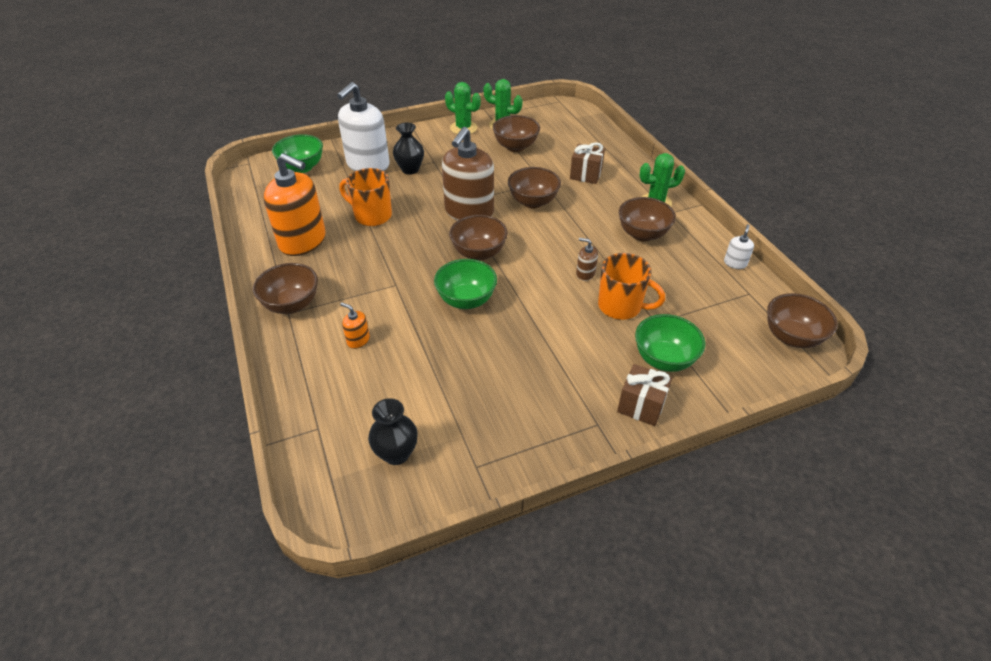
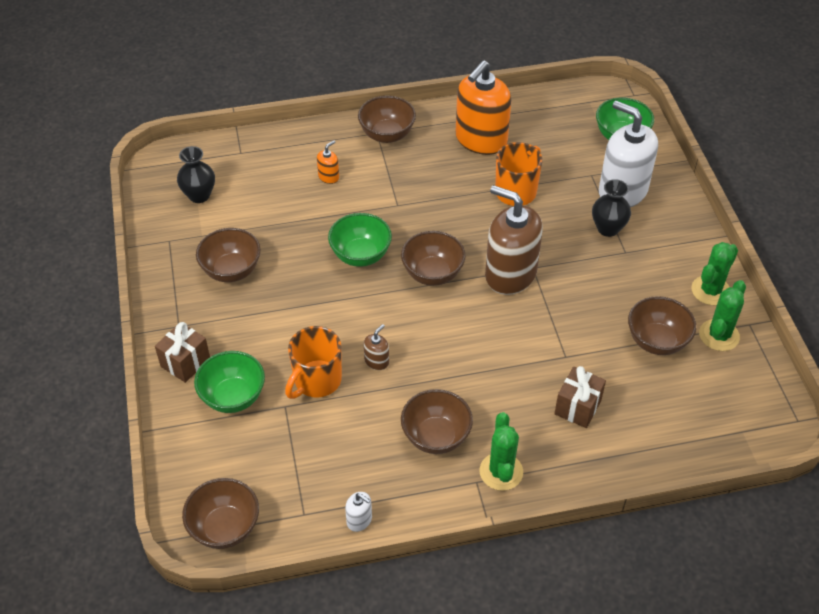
camera: 100 degrees right, 5 degrees up
(533, 202) = (522, 338): brown bowl -> brown bowl (231, 270)

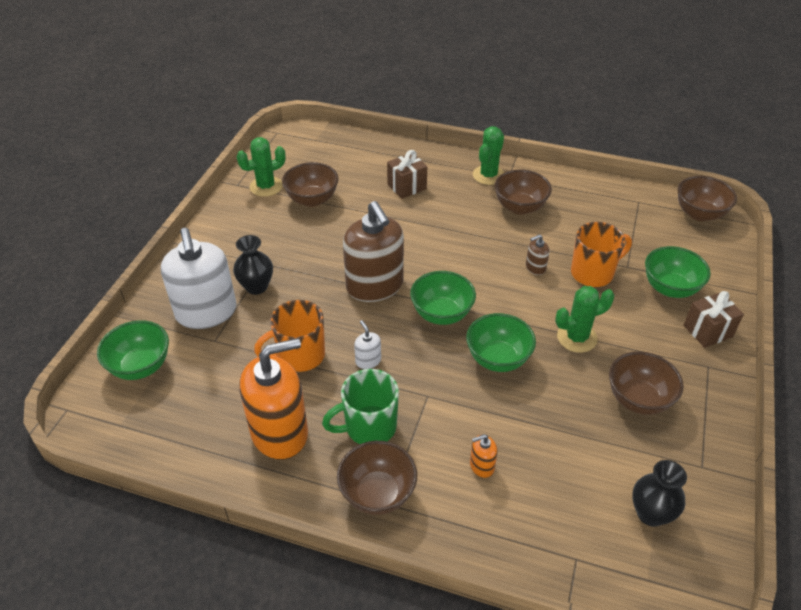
camera: 150 degrees left, 5 degrees down
(359, 520) = (601, 186): white soap dispenser -> white soap dispenser (368, 361)
(423, 167) = (369, 427): none -> green mug
(432, 274) = (441, 314): brown bowl -> green bowl
(710, 290) = (235, 212): green cactus -> green cactus (577, 337)

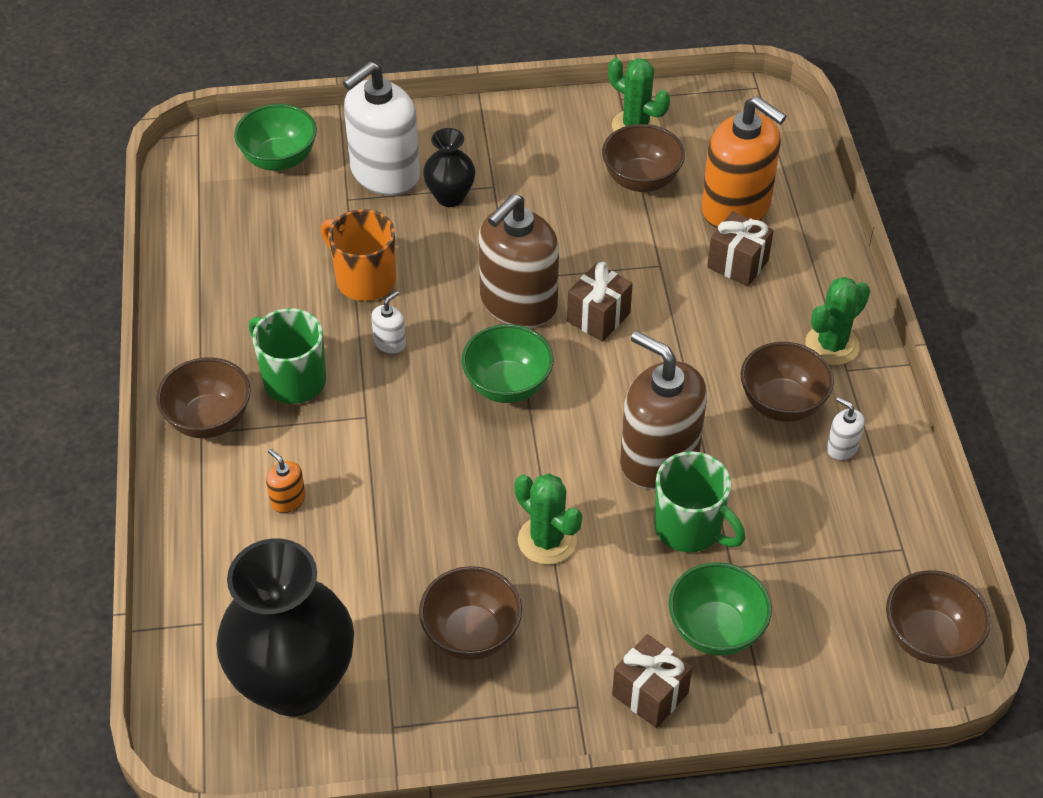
camera: 65 degrees right, 5 degrees up
(280, 432) = (249, 308): orange soap dispenser -> orange soap dispenser (736, 207)
(410, 255) = (598, 317): none -> brown gift
(488, 175) = (832, 345): green cactus -> green cactus turned 45 degrees counterclockwise
(498, 359) = (461, 466): green bowl -> none
(535, 267) = (659, 458): brown soap dispenser -> brown soap dispenser, size x2.43
(562, 197) = (842, 447): none -> white soap dispenser
(593, 273) = (689, 528): orange mug -> green mug
(651, 514) = (294, 683): black vase -> black vase, size x2.04

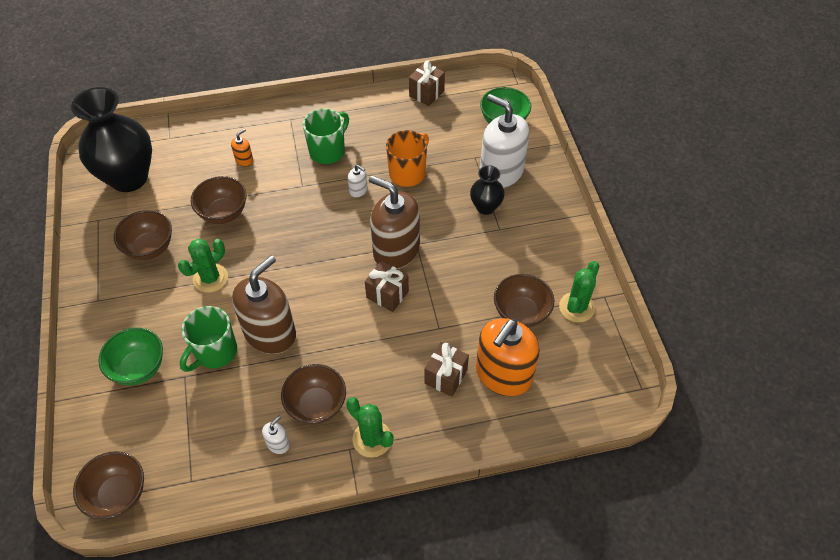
camera: 85 degrees right, 5 degrees up
(209, 419) = (299, 121): brown bowl -> brown bowl (223, 213)
(507, 385) = (327, 250): green bowl -> none
(650, 694) = (100, 335): brown gift -> brown gift (426, 93)

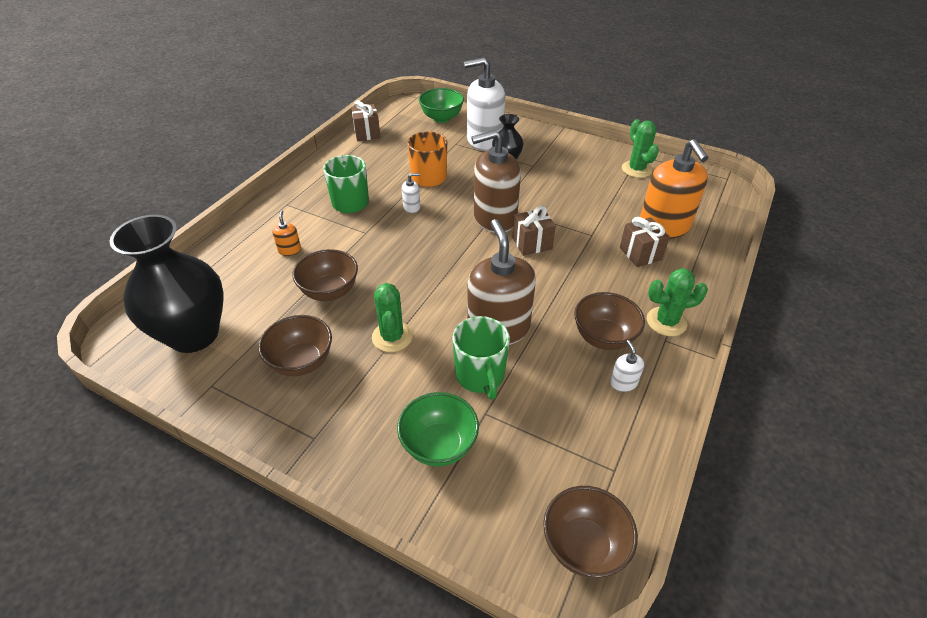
camera: 50 degrees left, 10 degrees down
(521, 313) = (617, 193): brown bowl -> none

